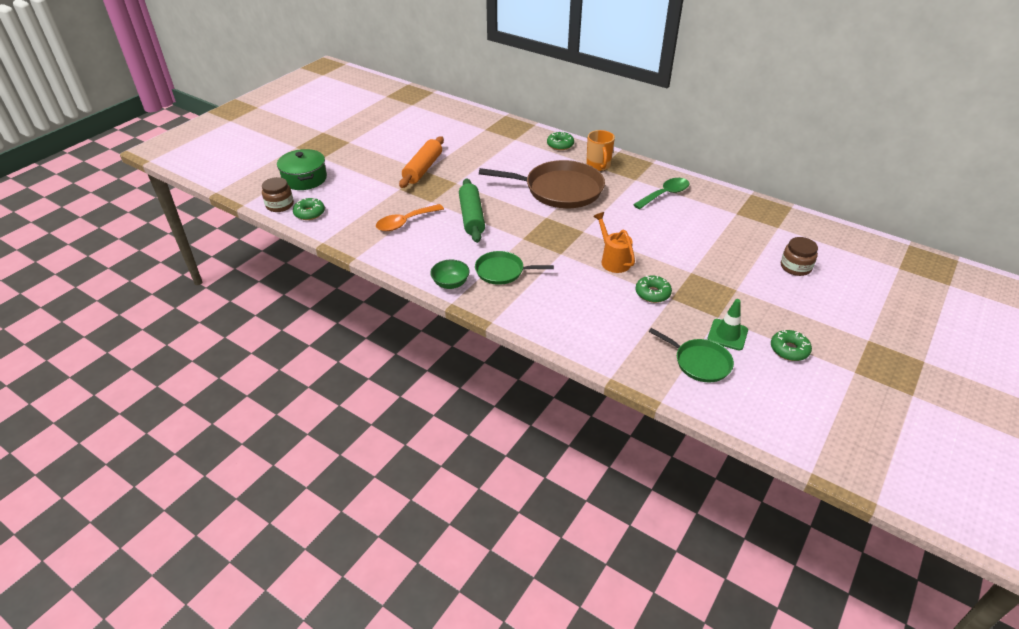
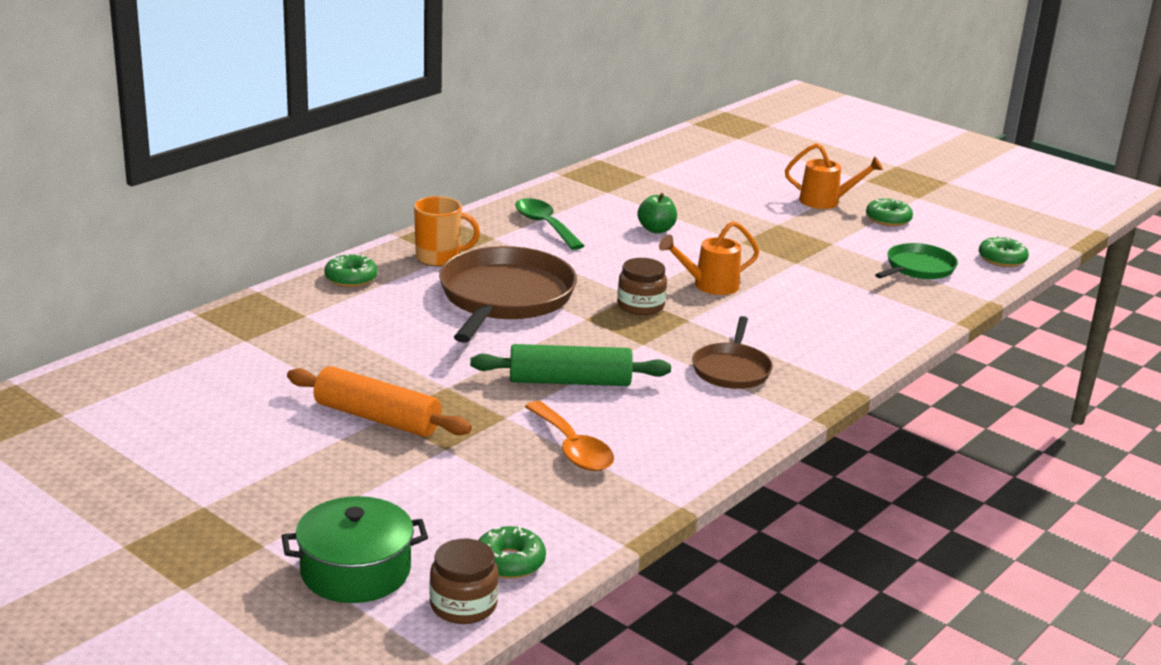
camera: 85 degrees left, 15 degrees down
(450, 283) = (762, 415): green bowl -> none
(502, 271) = (731, 369): green pan -> brown pan
(652, 293) = (786, 272): green donut -> green donut (1002, 259)
(687, 236) = (656, 229): none -> green apple
(727, 335) = (865, 244): green traffic cone -> none
(795, 267) = (733, 185): brown jar -> brown jar (640, 305)
(800, 315) = (825, 201): none -> orange watering can

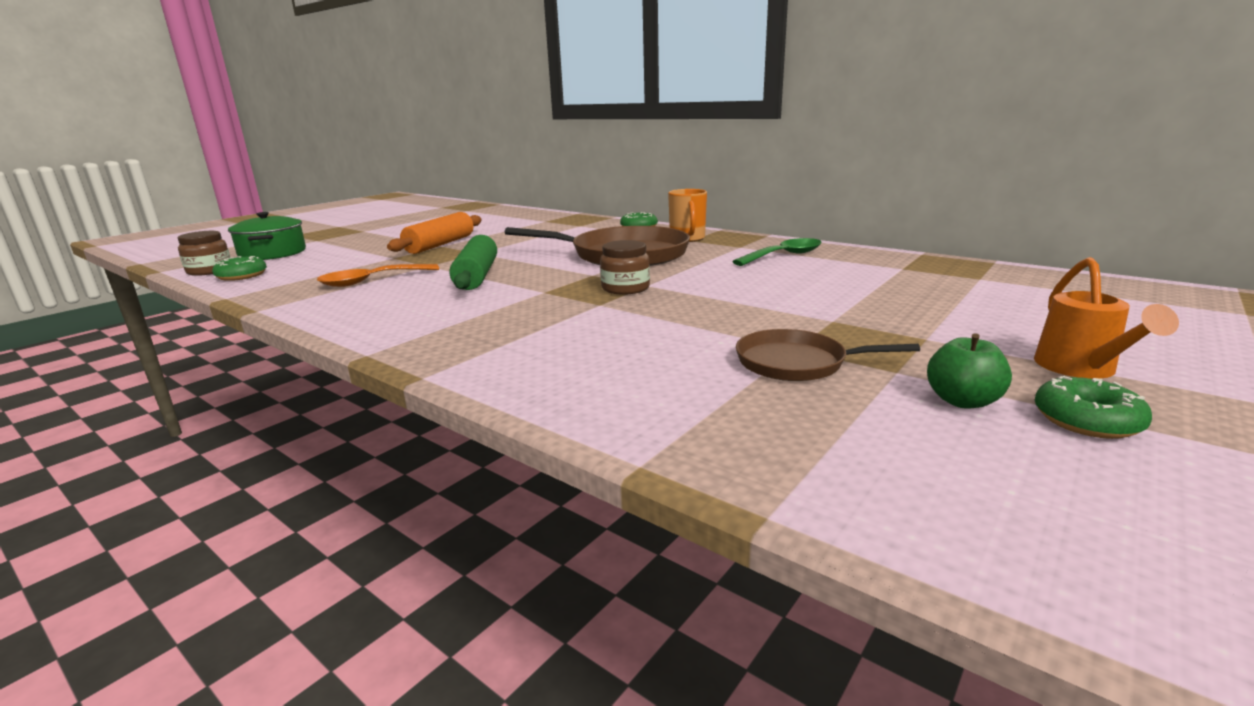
camera: 90 degrees right, 5 degrees down
(656, 229) = (822, 287): green apple -> green apple (962, 401)
(709, 285) = (689, 310): orange watering can -> none
(731, 369) = (487, 321): brown pan -> brown pan (796, 363)
(918, 268) = (866, 440): green pan -> none
(1002, 259) = (1048, 563): green donut -> none

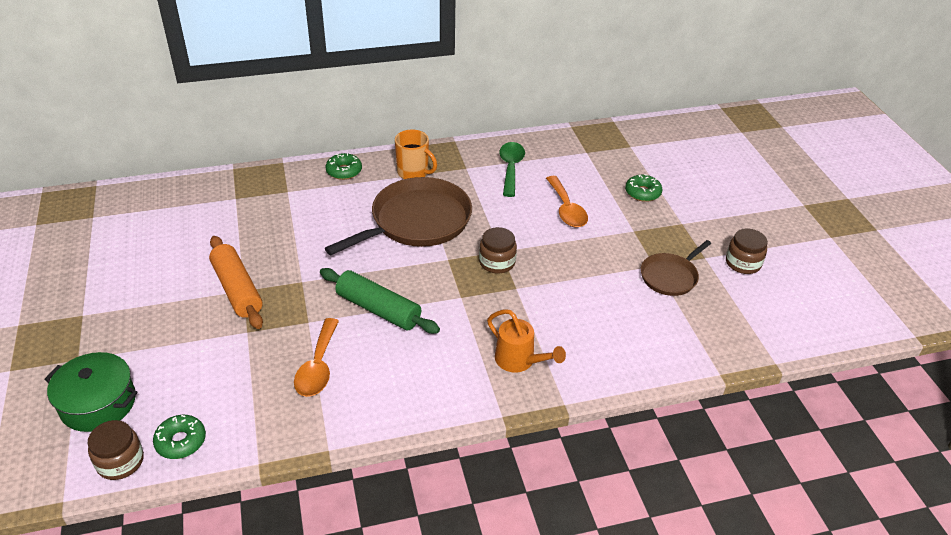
camera: 55 degrees left, 20 degrees up
(782, 286) = (566, 209): none -> orange spoon
(962, 401) = (743, 263): green apple -> brown jar
(1080, 369) = (745, 215): orange watering can -> orange watering can (519, 361)
(1086, 420) = (779, 250): green donut -> green donut (642, 193)

